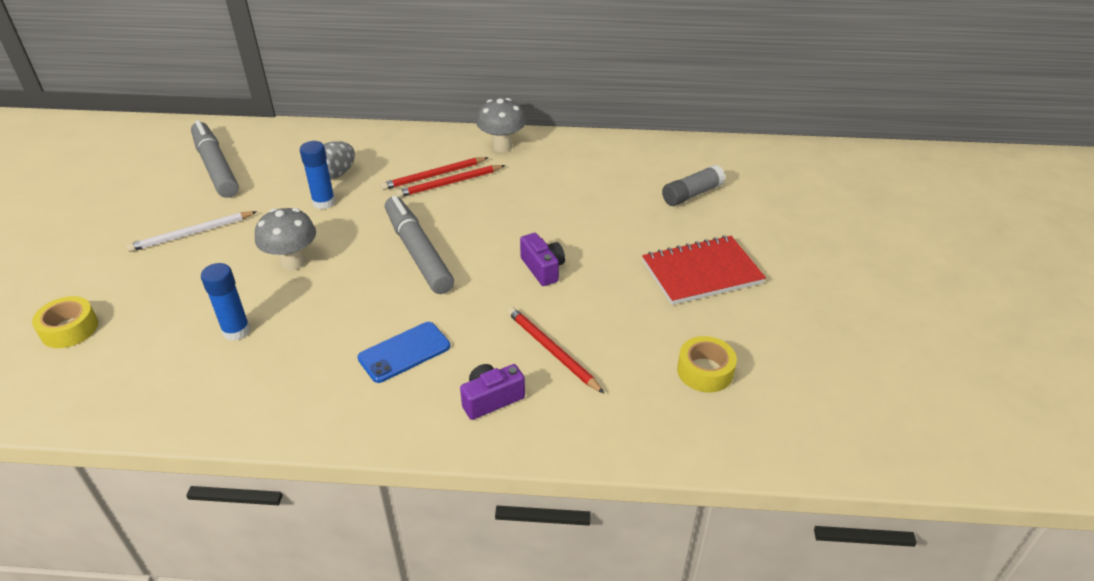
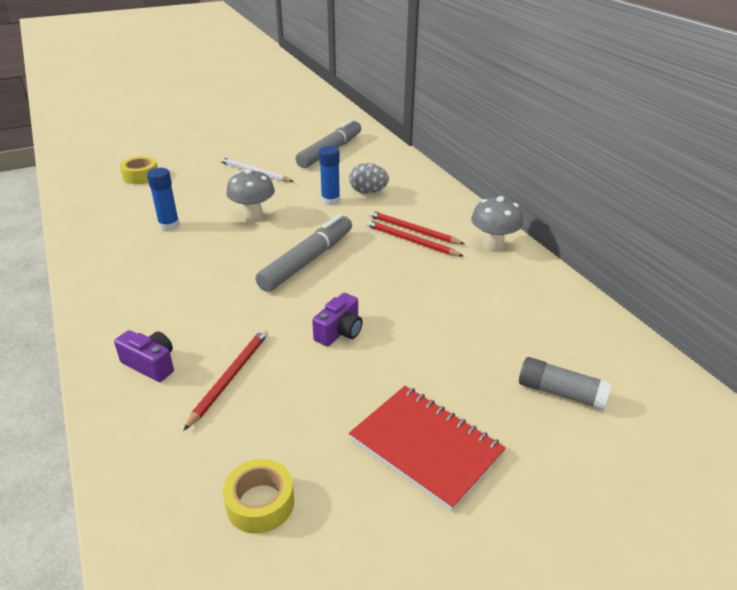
camera: 60 degrees right, 5 degrees down
(404, 352) = (184, 300): blue phone -> none

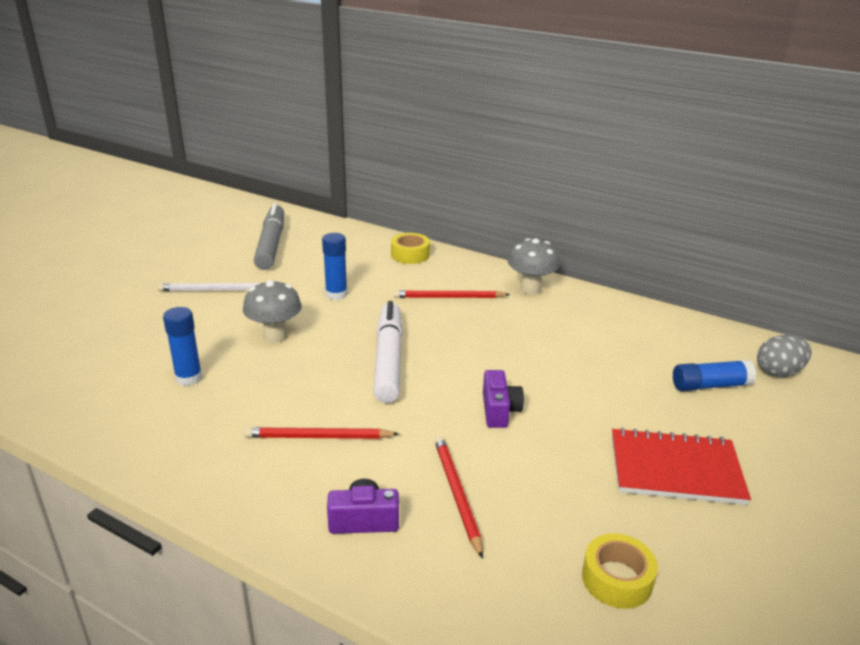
camera: 35 degrees left, 5 degrees down
(141, 176) = (72, 336): yellow tape -> yellow tape (410, 255)
(307, 260) = (388, 359): grey marker -> white marker
(368, 192) = (363, 274): grey egg -> grey egg (778, 372)
(410, 241) = (459, 308): red pencil -> red pencil (318, 437)
(560, 393) = (710, 385): grey glue stick -> blue glue stick

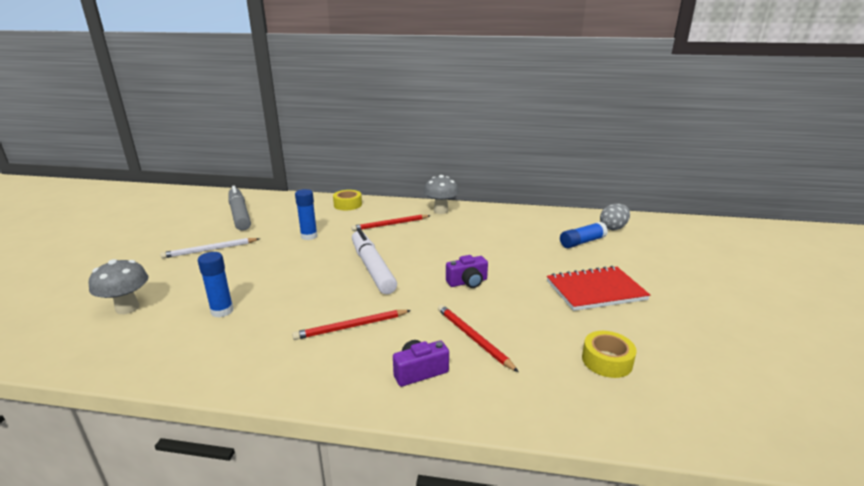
camera: 20 degrees left, 5 degrees down
(275, 336) = (277, 270): grey mushroom -> grey mushroom (127, 308)
(499, 410) = (467, 282): purple camera -> purple camera turned 90 degrees clockwise

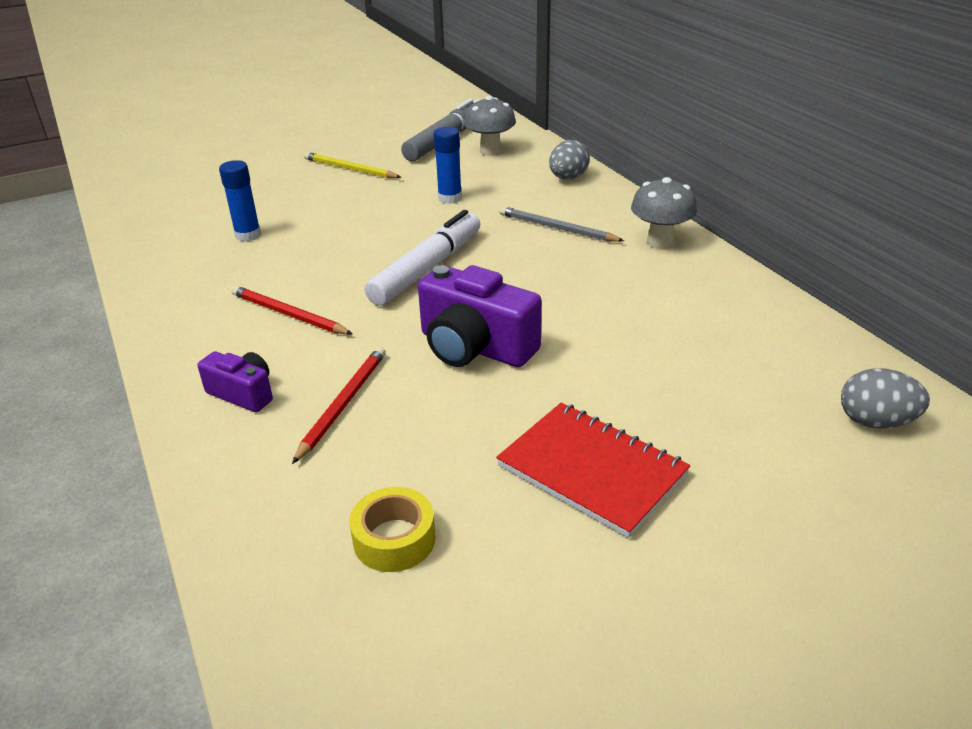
camera: 55 degrees right, 10 degrees up
(127, 308) = (210, 194): grey mushroom -> grey mushroom (490, 151)
(210, 250) = (350, 169): white pencil -> yellow pencil
(348, 205) = (568, 178): yellow tape -> grey egg
(390, 224) = (557, 228): red pencil -> grey pencil
(467, 282) = (475, 347): purple camera -> purple camera, size x1.80
(582, 242) = (754, 404): blue glue stick -> none

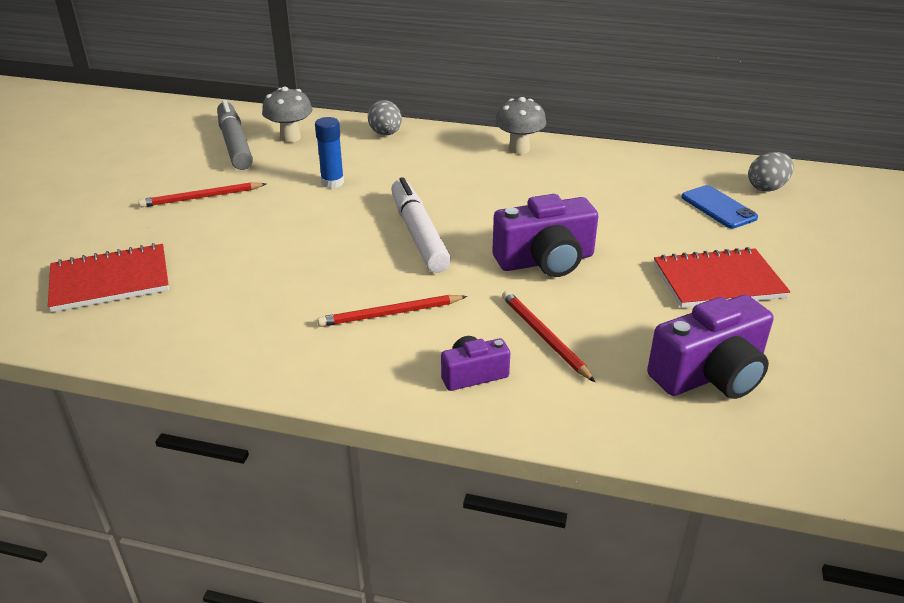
camera: 50 degrees left, 0 degrees up
(203, 198) = (110, 281): none -> red notebook
(248, 235) = (227, 284): blue glue stick -> none
(350, 169) = (201, 197): yellow pencil -> red pencil
(394, 539) = (710, 375): yellow tape -> purple camera
(557, 228) = (445, 169): grey pencil -> none
(759, 405) = (718, 207): none -> blue phone

